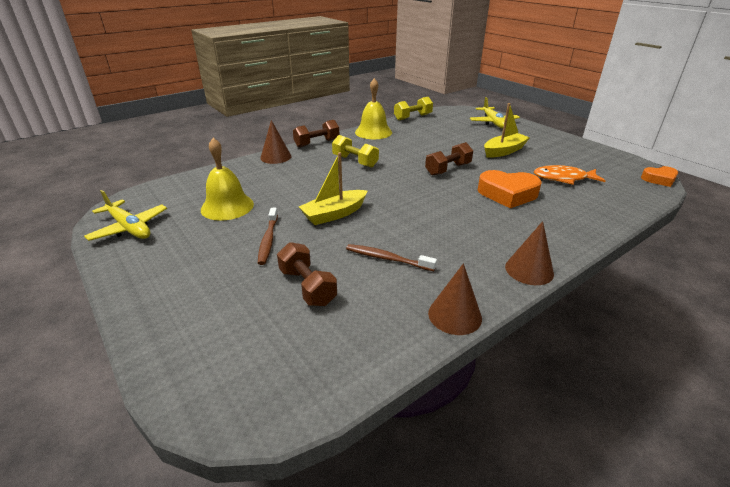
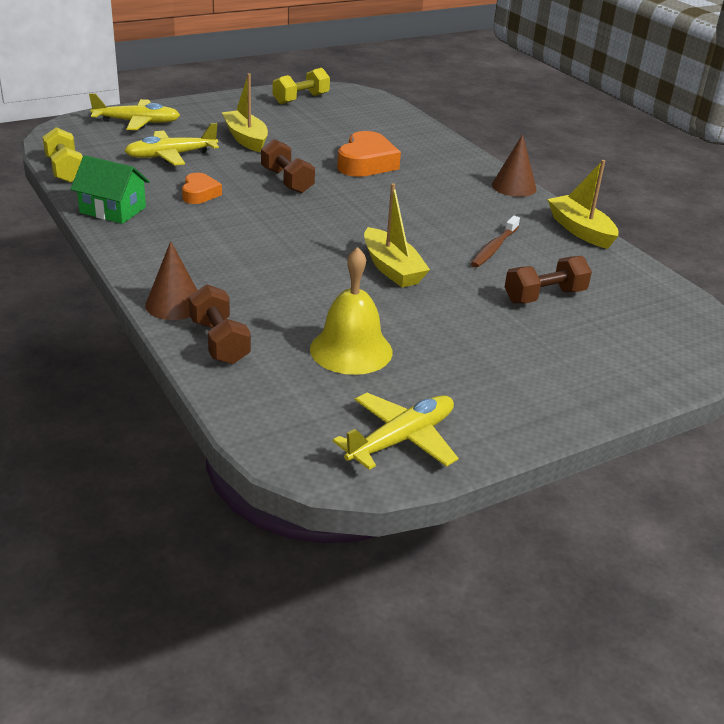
camera: 85 degrees left, 0 degrees up
(268, 240) = (450, 317): brown toothbrush -> none
(317, 143) = (132, 262): brown dumbbell -> brown dumbbell (219, 342)
(355, 161) = (229, 238): yellow dumbbell -> yellow dumbbell (301, 99)
(373, 132) = (113, 210): yellow bell -> green house
(454, 135) = (171, 155): none -> yellow plane
(454, 315) = (580, 230): brown cone -> yellow boat
(563, 178) = (337, 128): orange fish -> none
(659, 179) = (355, 91): orange heart -> orange heart (199, 193)

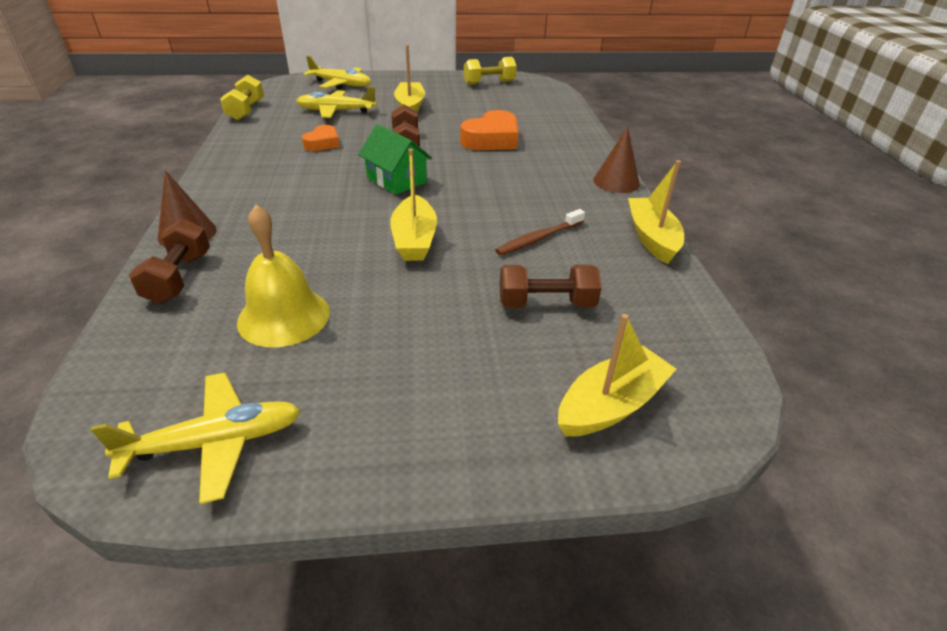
camera: 25 degrees right, 5 degrees up
(113, 210) = (241, 145): green house -> green house (396, 180)
(644, 351) = (611, 405): none -> yellow boat

